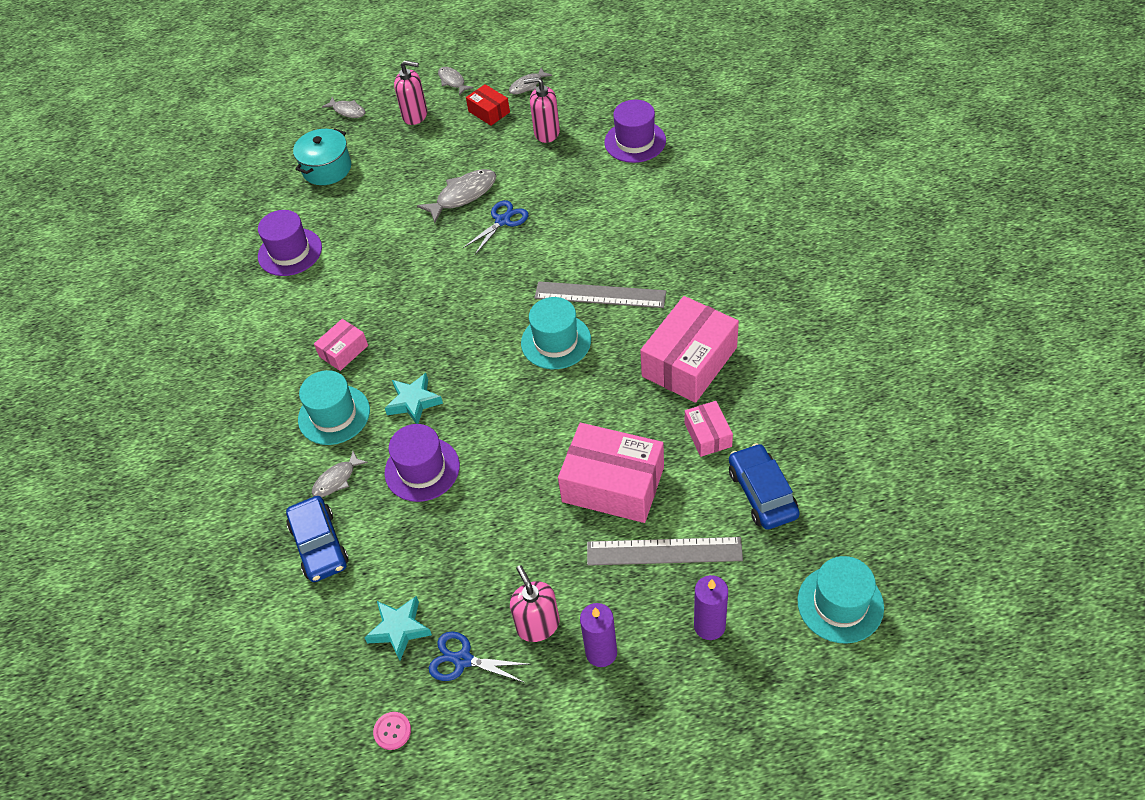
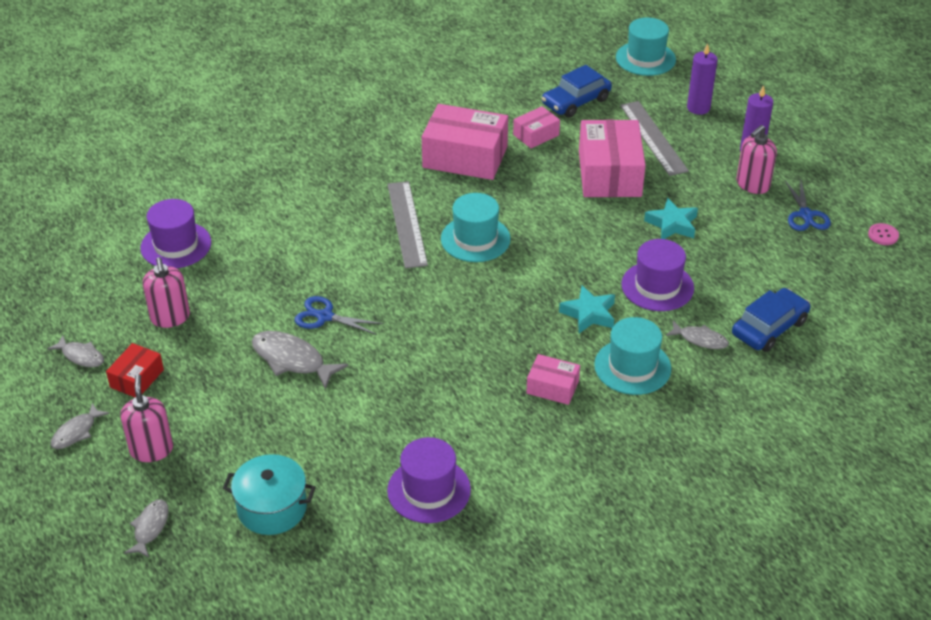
camera: 115 degrees left, 10 degrees down
(399, 629) = (807, 255): turquoise star -> turquoise star (672, 224)

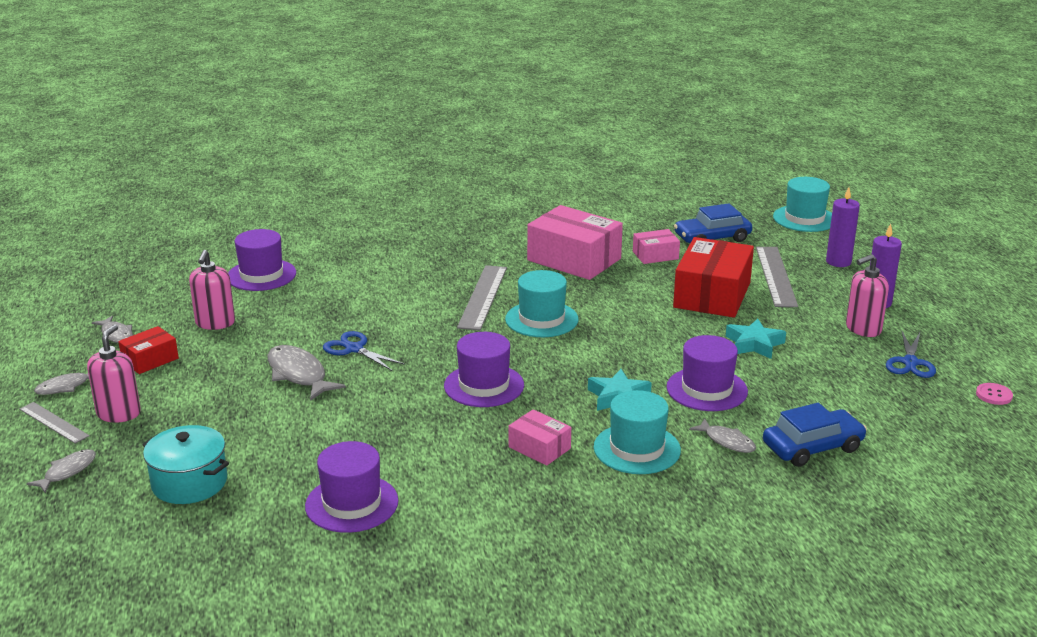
camera: 20 degrees right, 15 degrees down
(95, 476) = (54, 422): none -> grey ruler
(467, 330) = (484, 385): none -> purple hat
(609, 174) = (712, 295): pink box -> red box

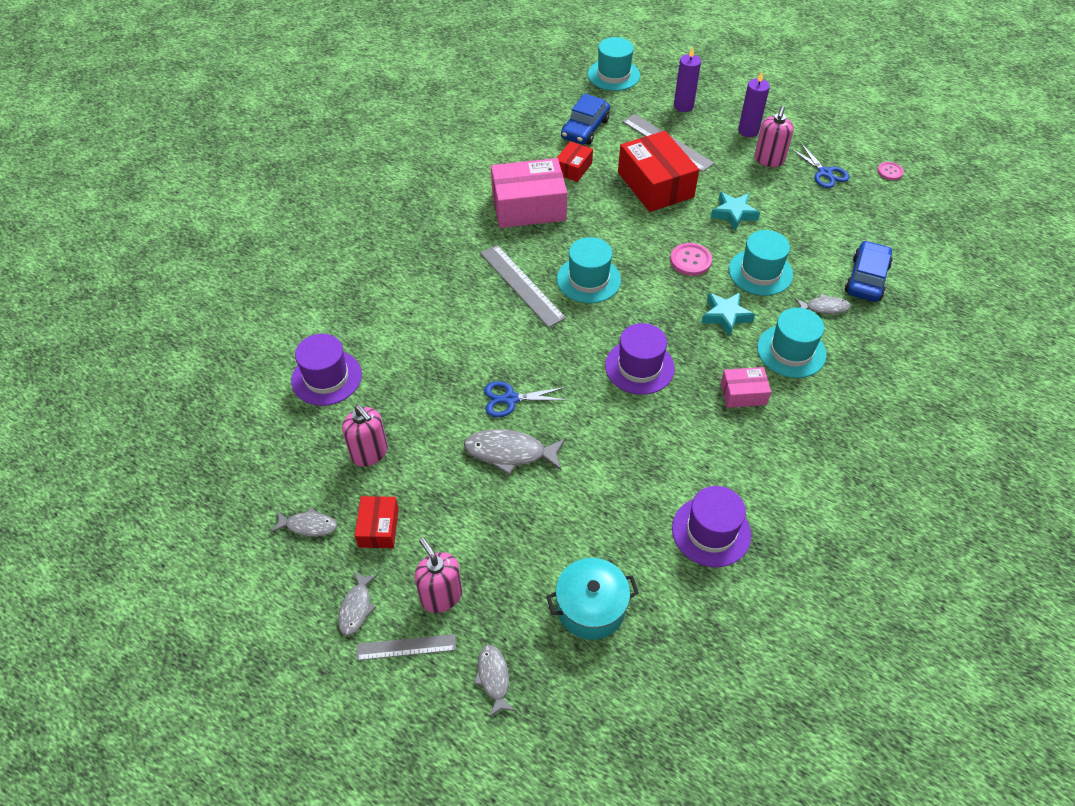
camera: 45 degrees left, 25 degrees up
(653, 351) = (690, 260): none -> pink button
(655, 255) = (573, 168): pink box -> red box
(707, 389) = (760, 272): purple hat -> turquoise hat

